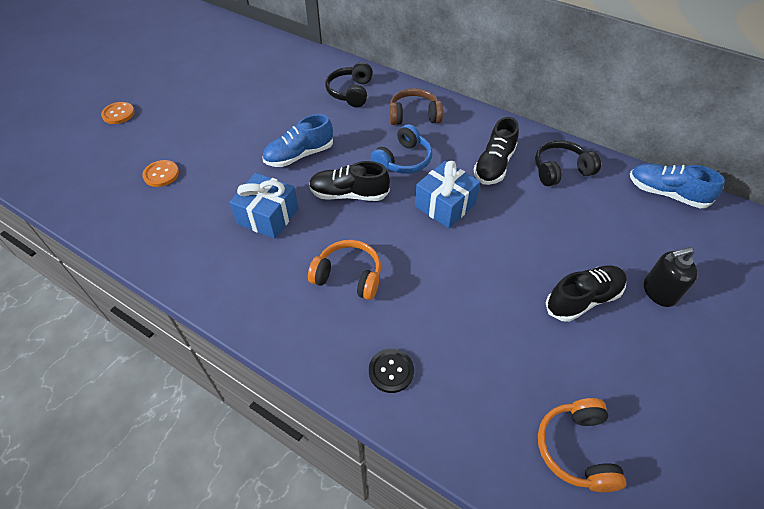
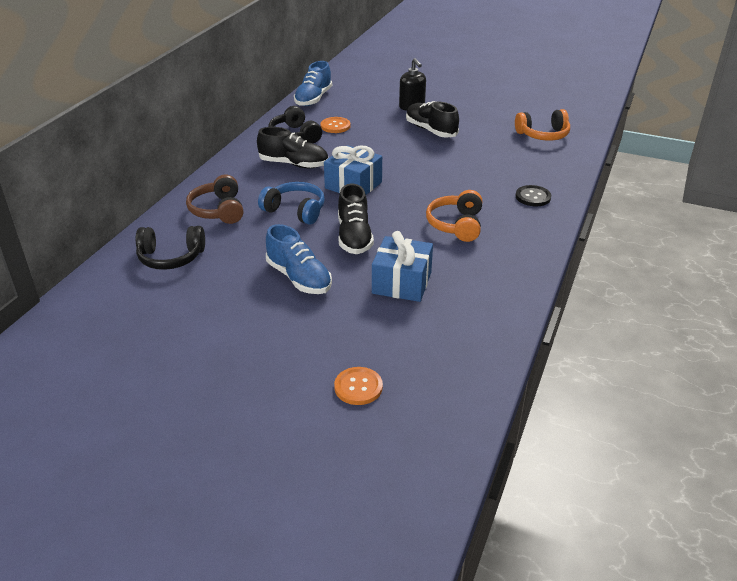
camera: 100 degrees left, 15 degrees down
(118, 114) = (224, 489): orange button -> orange button (335, 126)

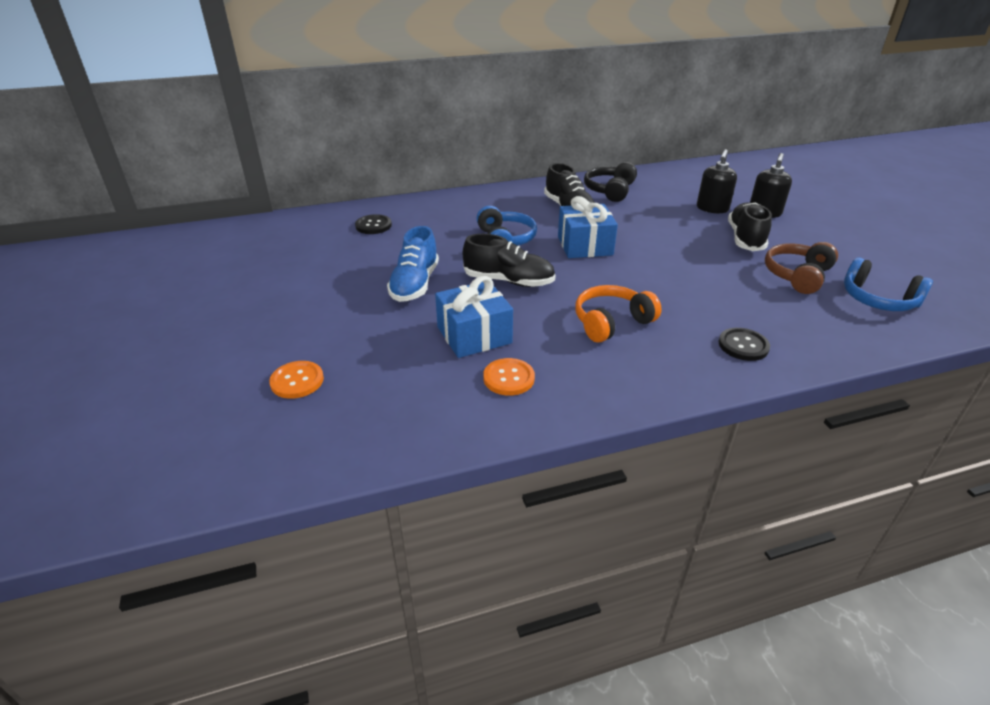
camera: 50 degrees right, 0 degrees up
(171, 257) = (373, 226): black headphones -> black button
(218, 210) = (457, 213): brown headphones -> brown headphones (797, 276)
(313, 99) = (679, 172): blue shoe -> none
(335, 126) = (658, 198): orange button -> orange button (508, 378)
(354, 237) = (509, 281): black shoe -> black shoe turned 120 degrees counterclockwise
(379, 118) = (712, 208): none -> black soap dispenser
(543, 135) = (877, 300): orange headphones -> blue headphones

